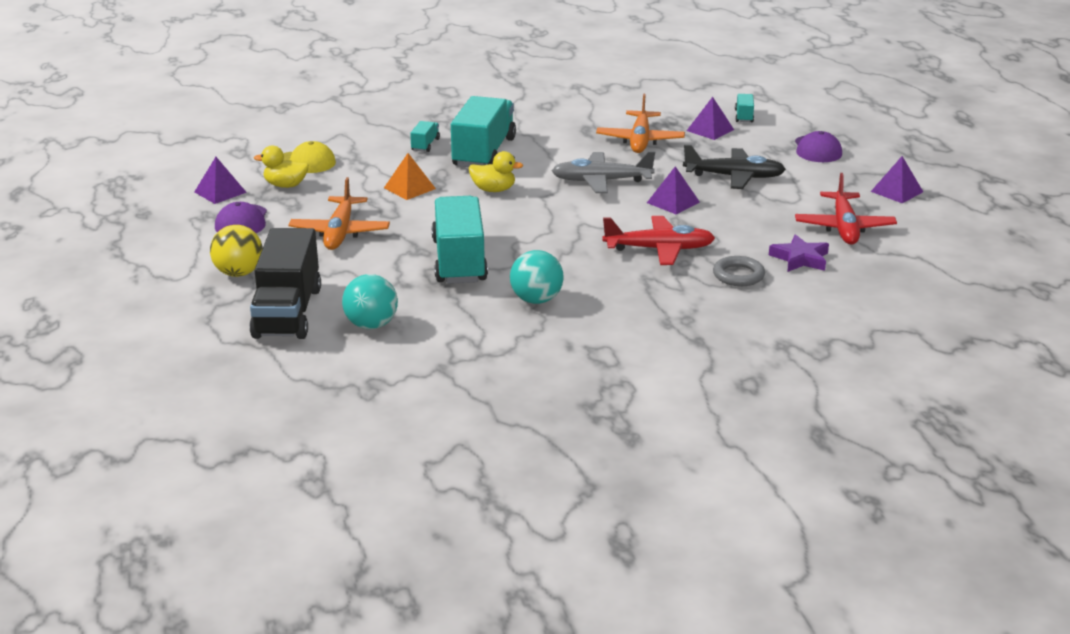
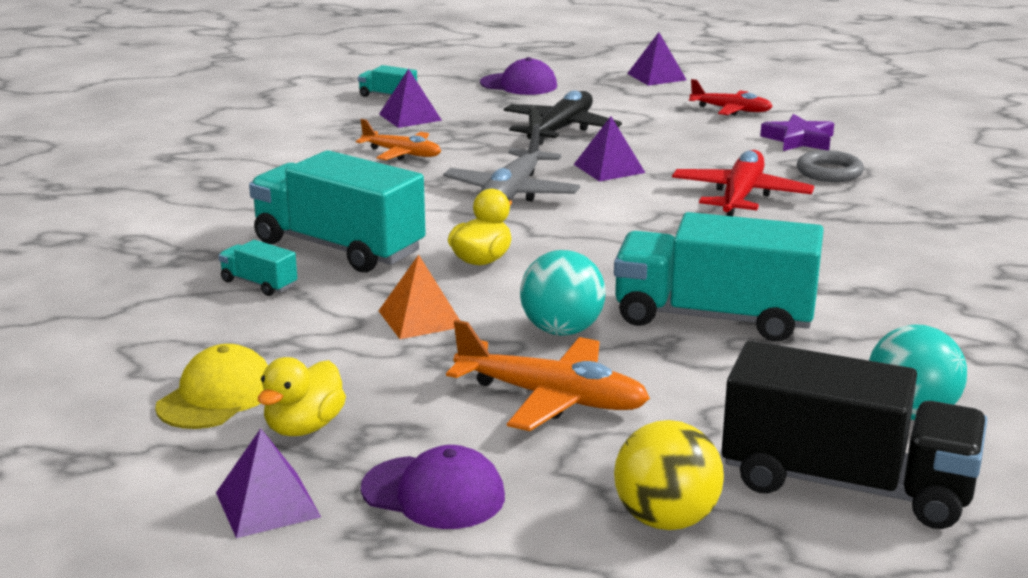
camera: 70 degrees left, 5 degrees down
(536, 300) = (859, 285): turquoise ball -> turquoise ball (562, 330)
(640, 140) = (402, 154): orange plane -> orange plane, size x0.65
(844, 227) = (731, 110): red plane -> red plane, size x0.65

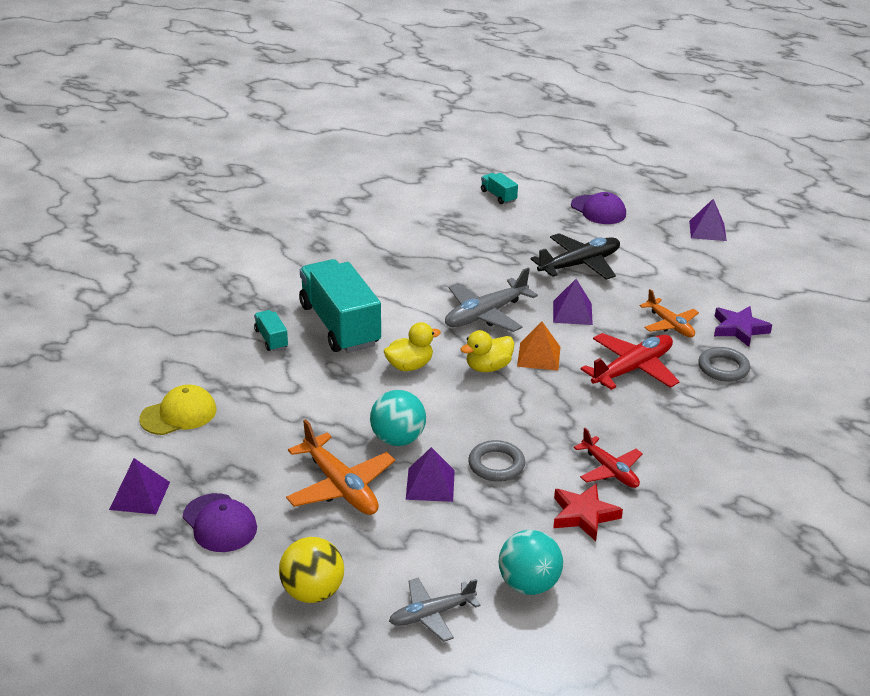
camera: 30 degrees right, 10 degrees up
(304, 427) = (200, 453): yellow duck -> yellow duck (488, 367)
(402, 154) = (454, 255): orange plane -> orange plane (670, 325)
(410, 117) = (493, 221): purple pyramid -> purple pyramid (430, 484)
(420, 318) = (330, 399): orange pyramid -> orange pyramid (539, 356)
(714, 317) = (496, 465): turquoise truck -> grey ring
(731, 110) = (723, 283): red plane -> red plane (609, 470)
(846, 484) = (432, 614): black truck -> grey plane
(875, 331) = (583, 515): none -> red star

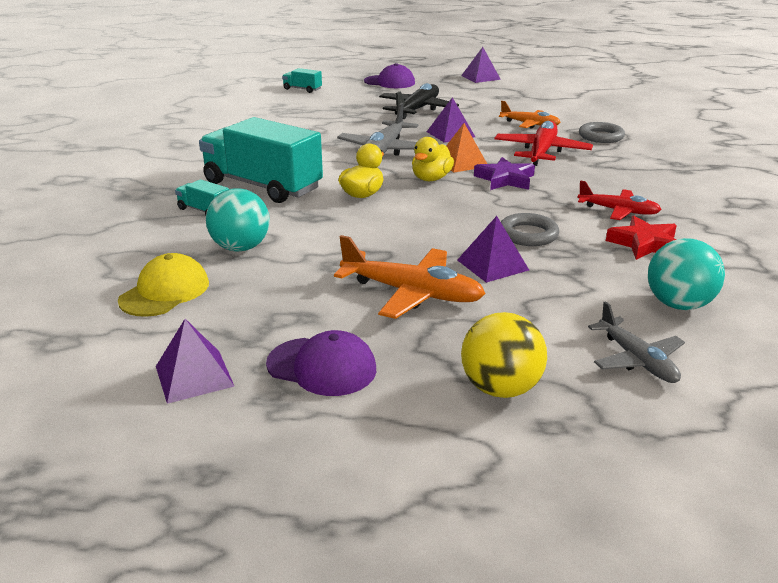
camera: 30 degrees left, 5 degrees down
(397, 439) = (419, 243): turquoise ball -> turquoise ball (241, 247)
(432, 614) = (636, 359): grey plane -> grey plane turned 60 degrees counterclockwise
(739, 329) = (578, 116): purple star -> purple star (505, 179)

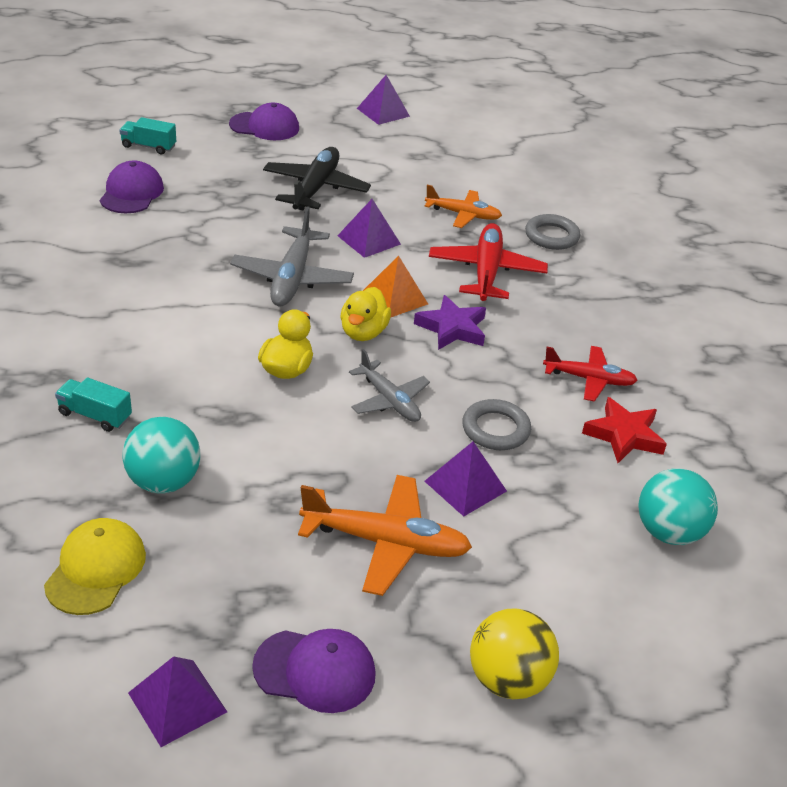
camera: 15 degrees left, 10 degrees up
(262, 186) = (155, 361): turquoise truck -> none
(281, 109) = (131, 193): none -> purple cap
(636, 359) = (636, 621): grey plane -> grey plane (389, 400)

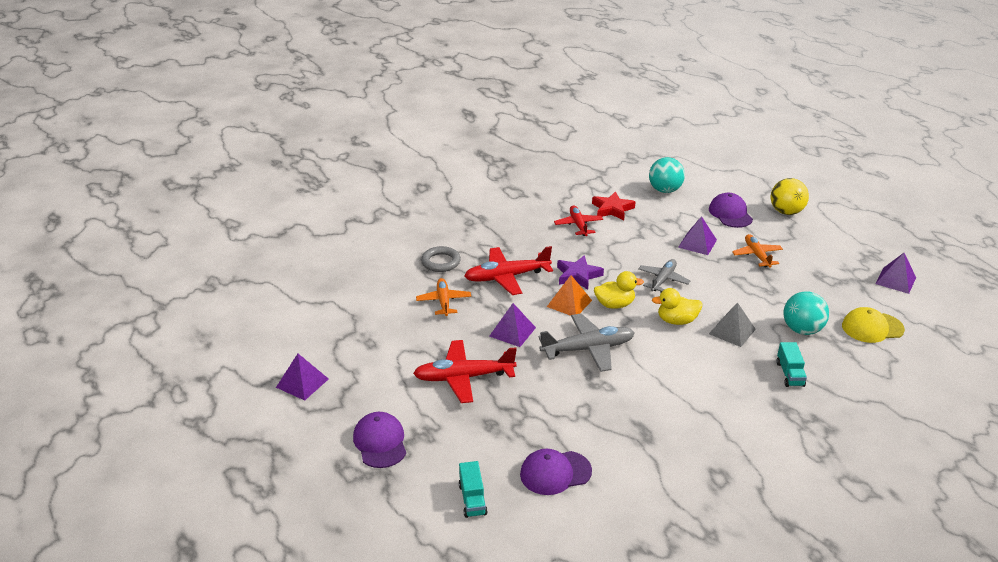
camera: 110 degrees left, 5 degrees down
(223, 409) = (732, 331): none -> grey pyramid
(315, 188) = (464, 377): black plane -> red plane
(315, 670) = (840, 254): purple cap -> purple cap (730, 214)
(385, 542) = (757, 255): orange plane -> orange plane, size x0.65
(495, 429) = (648, 244): grey ring -> none

